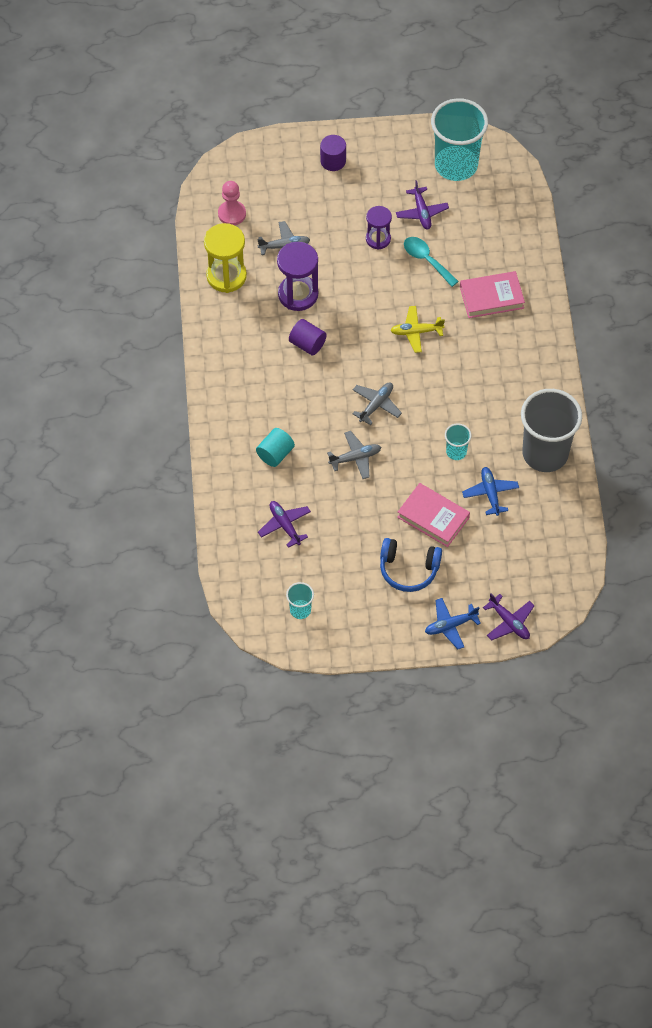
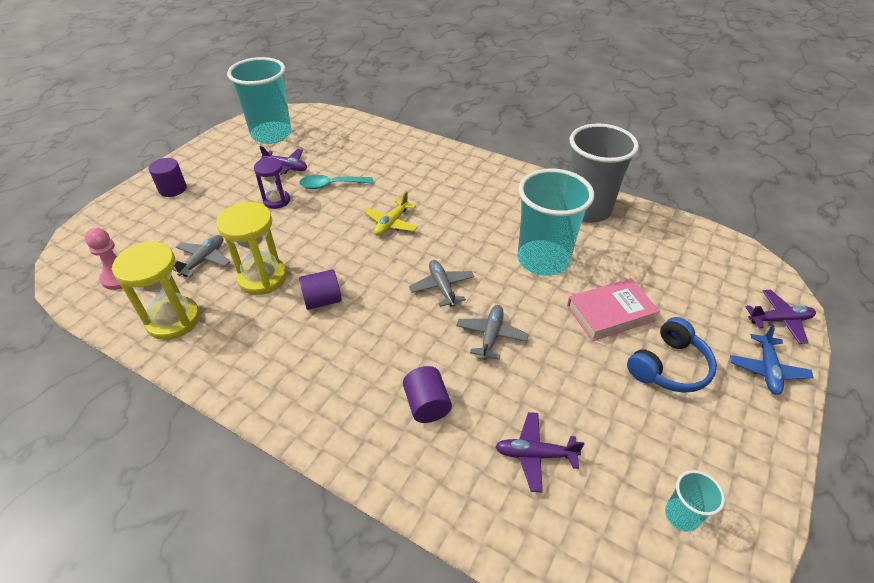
camera: 55 degrees left, 15 degrees down
(275, 454) = (427, 405): turquoise cylinder -> purple cylinder
(298, 294) = (262, 278): purple hourglass -> yellow hourglass
(456, 452) = (543, 260): turquoise cup -> turquoise cup, size x2.25
(490, 493) = (607, 260): blue plane -> none
(491, 297) = (406, 169): pink book -> none

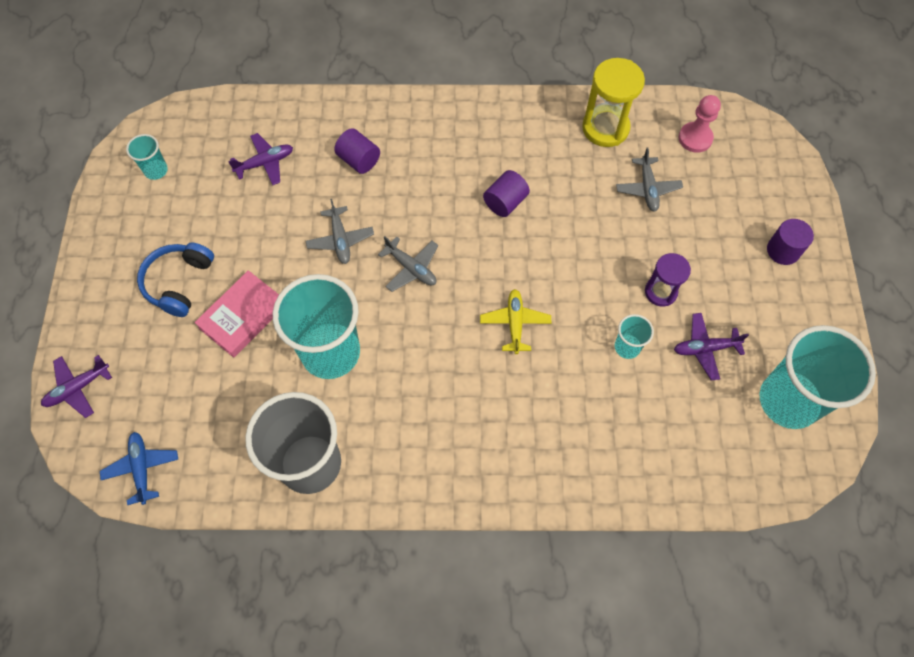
camera: 150 degrees right, 20 degrees up
(262, 278) = (577, 197): yellow hourglass -> none
(331, 185) = (627, 347): turquoise spoon -> turquoise cup
(767, 370) = (93, 321): blue plane -> blue plane (142, 468)

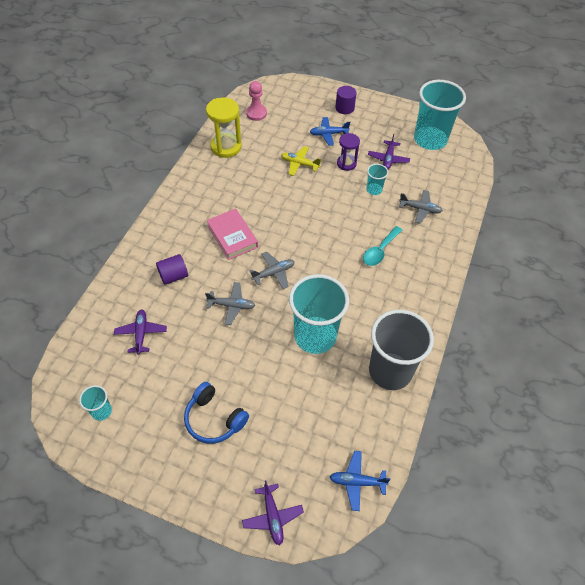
camera: 70 degrees left, 10 degrees down
(243, 316) = (263, 382): pink book -> pink book (232, 236)
(505, 202) = (251, 210): purple cylinder -> none
(511, 391) = (380, 250): none -> turquoise spoon
(515, 323) = (337, 234): yellow plane -> yellow plane (299, 164)
(647, 188) = (278, 144): grey plane -> grey plane (420, 209)
(709, 247) = (328, 134): none -> blue plane

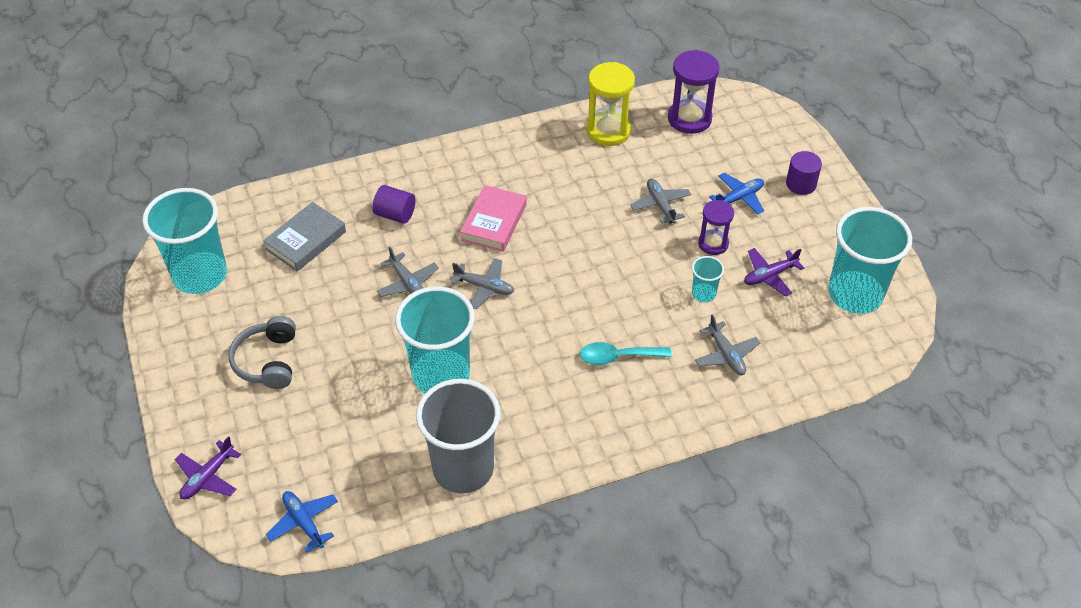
camera: 50 degrees right, 5 degrees down
(101, 411) = (200, 275): turquoise cup -> turquoise cup, size x2.25
(141, 333) = (306, 240): purple plane -> grey book
(214, 419) = (267, 361): blue headphones -> grey headphones
(256, 113) = (689, 119): pink pawn -> purple hourglass
(299, 164) = (660, 205): yellow plane -> grey plane
(328, 134) = (739, 198): blue plane -> blue plane turned 105 degrees clockwise

